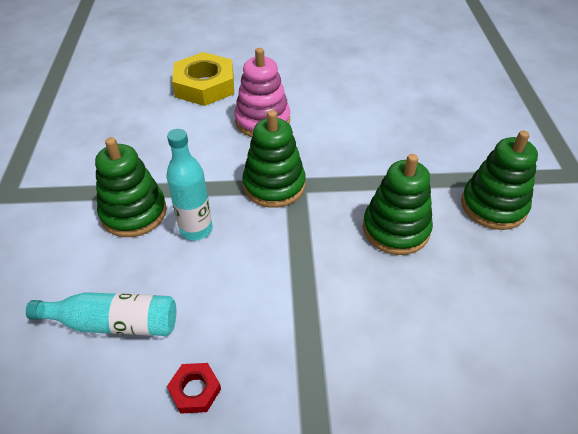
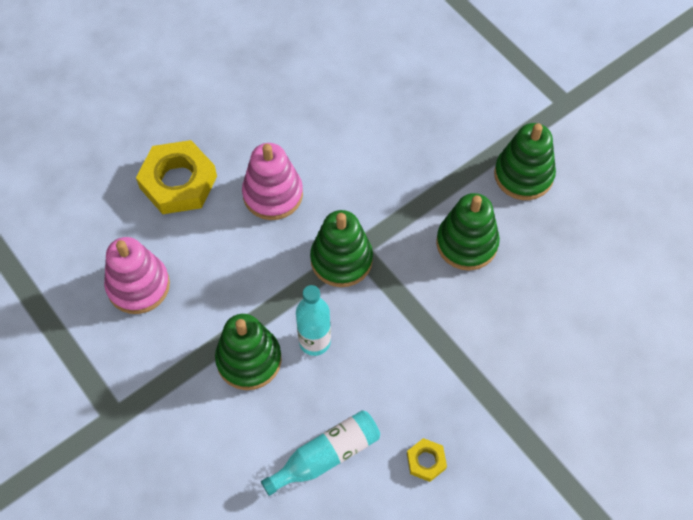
camera: 35 degrees left, 15 degrees up
(113, 127) = (138, 286): none -> pink stacking toy
(195, 390) = (426, 461): red nut -> yellow nut

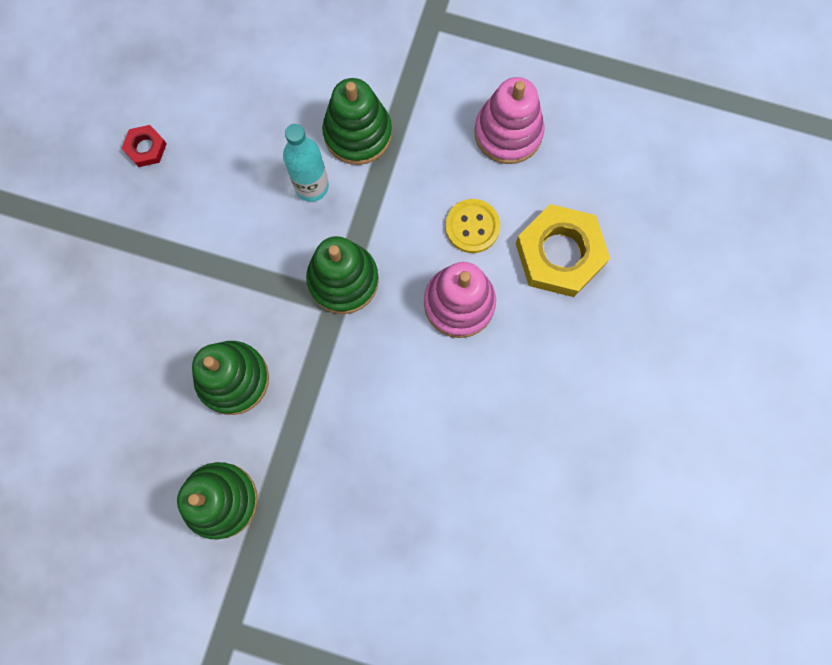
camera: 145 degrees right, 15 degrees up
(221, 237) = (472, 227): none -> yellow button
(326, 456) = (233, 99): turquoise bottle -> none
(426, 461) = (146, 148): yellow nut -> red nut

